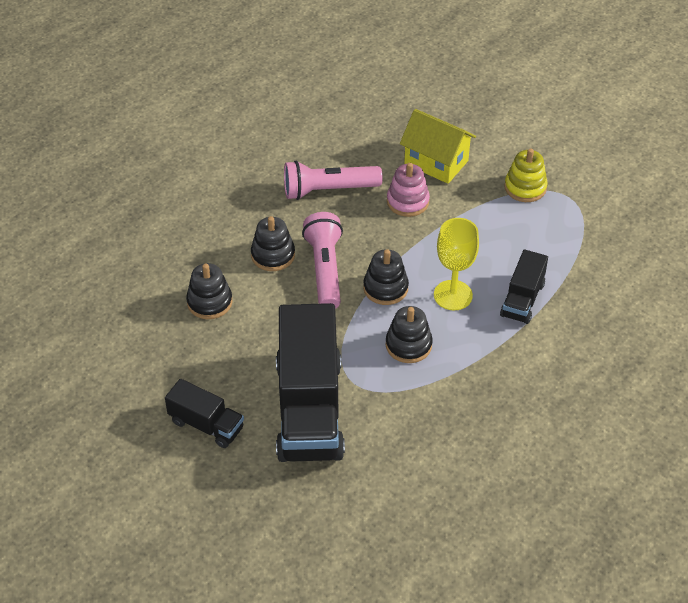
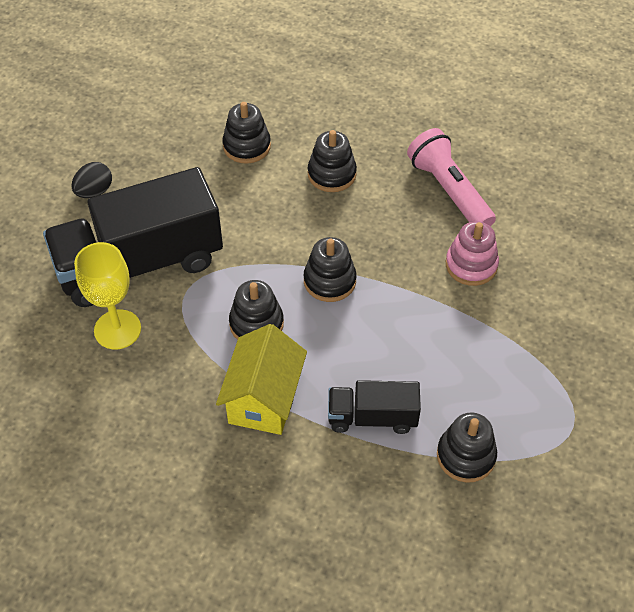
camera: 70 degrees right, 5 degrees up
(206, 425) = (94, 191): black truck -> black egg
(325, 270) = (331, 222): pink flashlight -> none
(436, 162) = (550, 275): yellow house -> yellow house (264, 399)
(453, 295) = (347, 346): yellow goblet -> yellow goblet (117, 329)
(525, 187) = (561, 375): yellow stacking toy -> none
(572, 258) = (466, 456): none -> black stacking toy

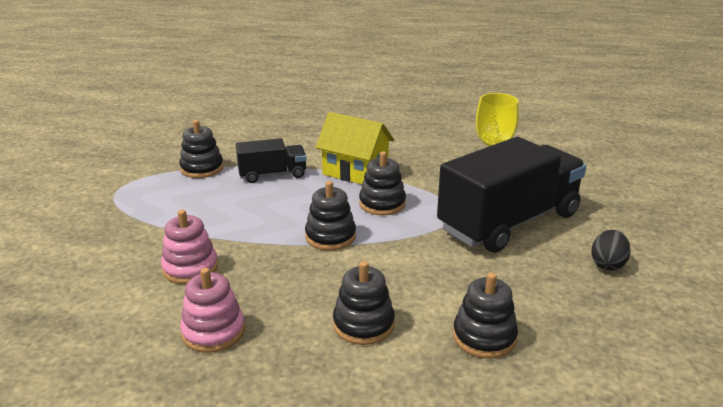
camera: 165 degrees right, 25 degrees down
(264, 399) = (355, 172): yellow house -> yellow house turned 60 degrees counterclockwise
(449, 191) = (213, 332): pink flashlight -> pink stacking toy

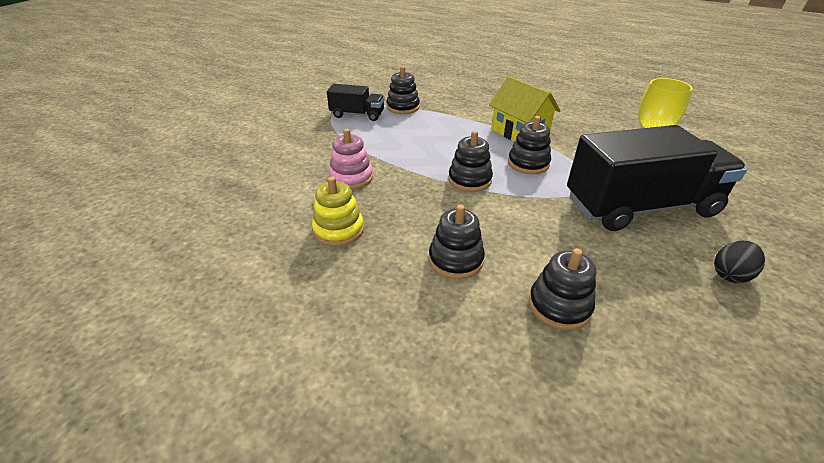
camera: 25 degrees right, 10 degrees up
(213, 332) = (338, 230): pink stacking toy -> yellow stacking toy
(272, 175) = (452, 122): black truck -> black truck (357, 115)

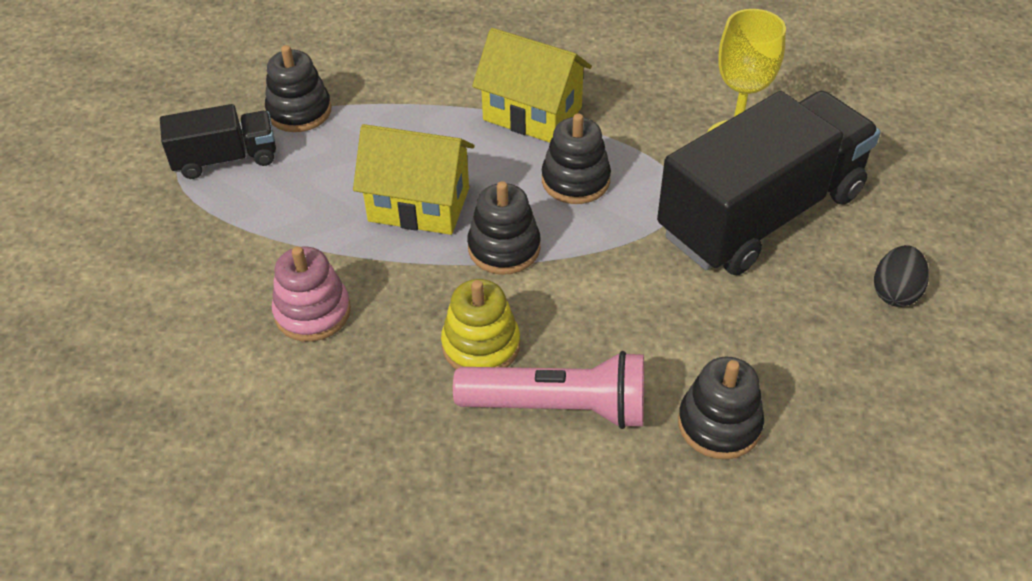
camera: 25 degrees left, 10 degrees up
(338, 230) = (360, 423): yellow stacking toy -> yellow stacking toy (481, 345)
(436, 152) = (419, 205): none -> yellow house
(456, 260) = (559, 407): black stacking toy -> pink flashlight

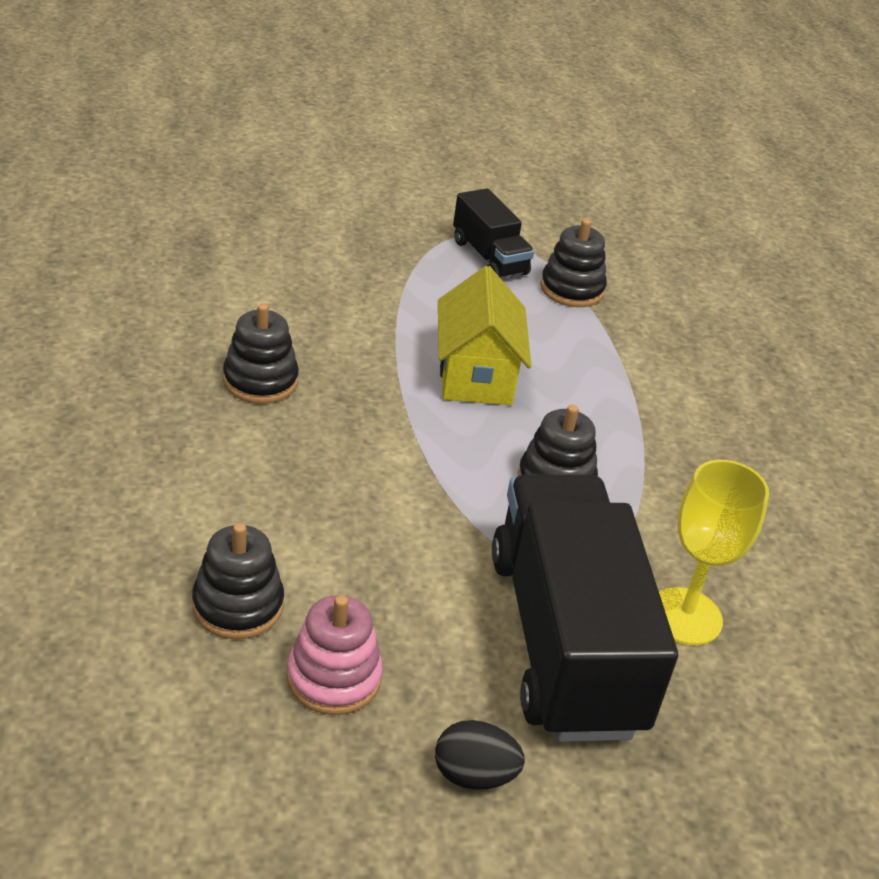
camera: 70 degrees right, 10 degrees down
(312, 312) = (321, 327): pink stacking toy -> pink stacking toy (333, 678)
(481, 345) = (306, 430): yellow stacking toy -> none
(504, 248) = (437, 436): black stacking toy -> black stacking toy (260, 381)
(532, 114) = (646, 442): yellow house -> none
(559, 407) = (241, 487): pink flashlight -> none
(760, 214) = (564, 641): black truck -> black truck turned 135 degrees counterclockwise

